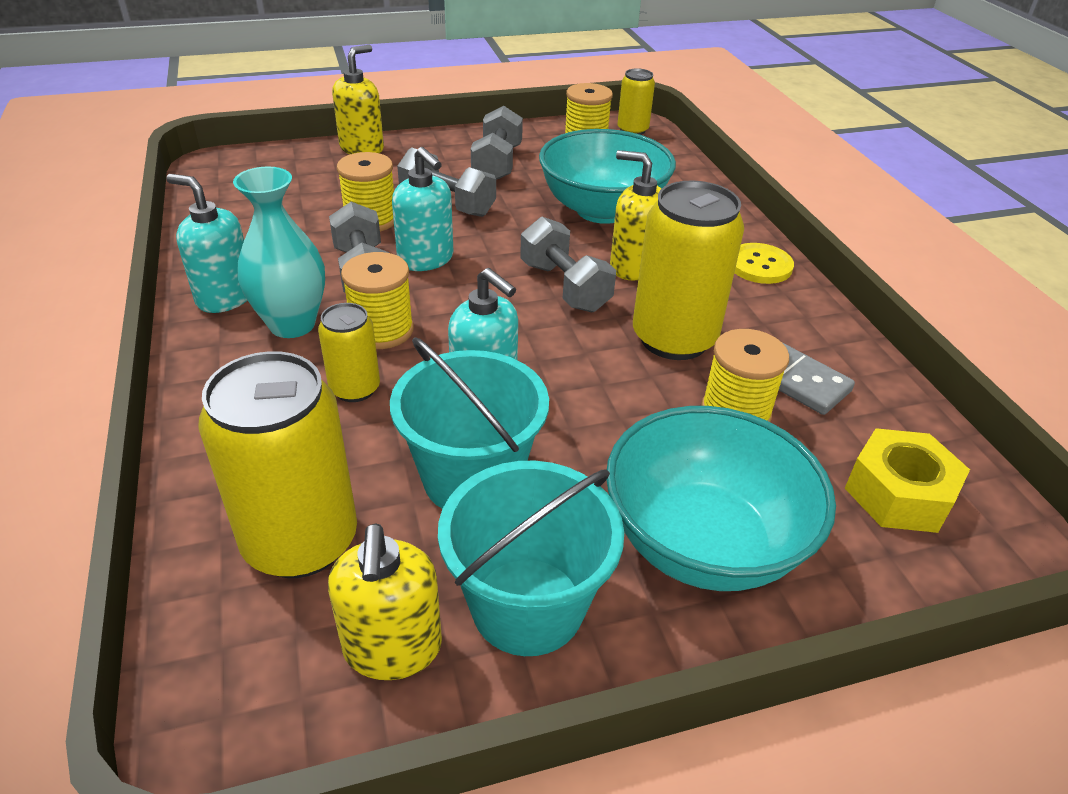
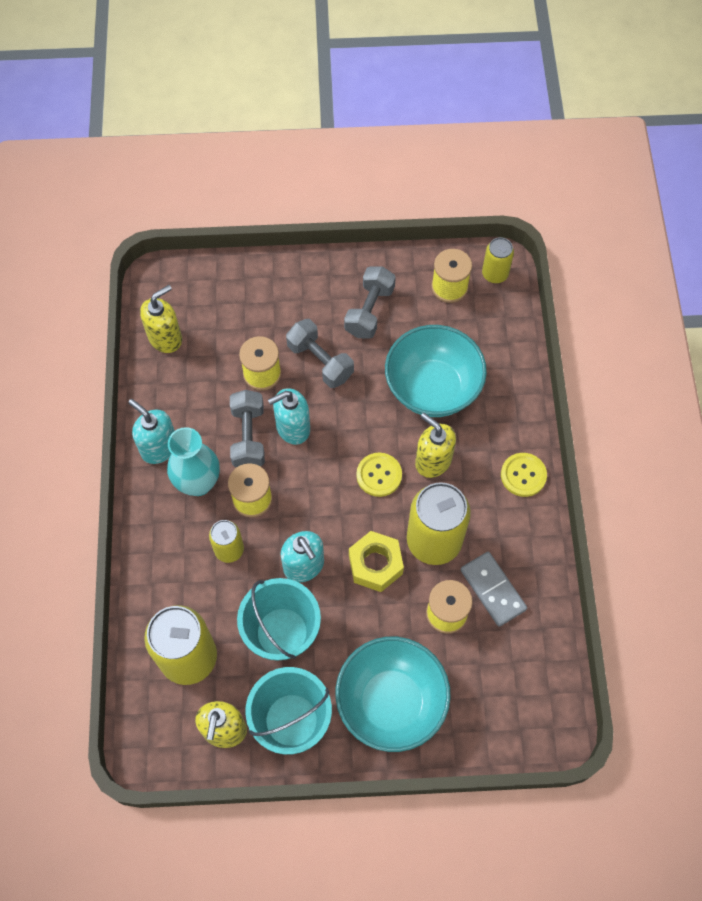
camera: 15 degrees right, 25 degrees up
(362, 148) = (269, 272): yellow soap dispenser -> yellow soap dispenser (165, 338)
(426, 259) = (292, 428): turquoise soap dispenser -> turquoise soap dispenser turned 90 degrees clockwise
(564, 287) = (379, 475): grey dumbbell -> yellow button
(898, 493) = (512, 692): yellow nut -> yellow nut (375, 564)

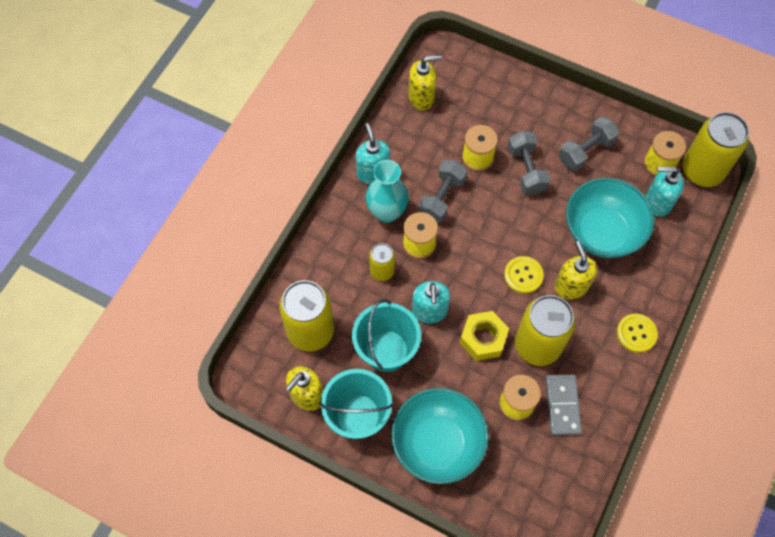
camera: 30 degrees right, 0 degrees up
(292, 428) = (478, 208): turquoise soap dispenser -> turquoise soap dispenser (657, 202)
(495, 274) = (702, 171): yellow can -> yellow can, size x1.87

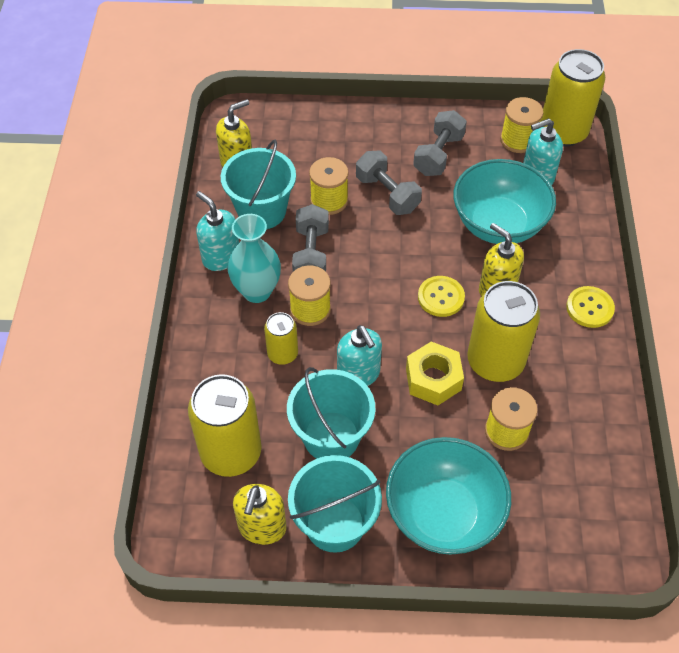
camera: 25 degrees left, 10 degrees down
(421, 146) = (261, 211): none -> turquoise bucket
(562, 405) = (556, 412): grey domino -> none

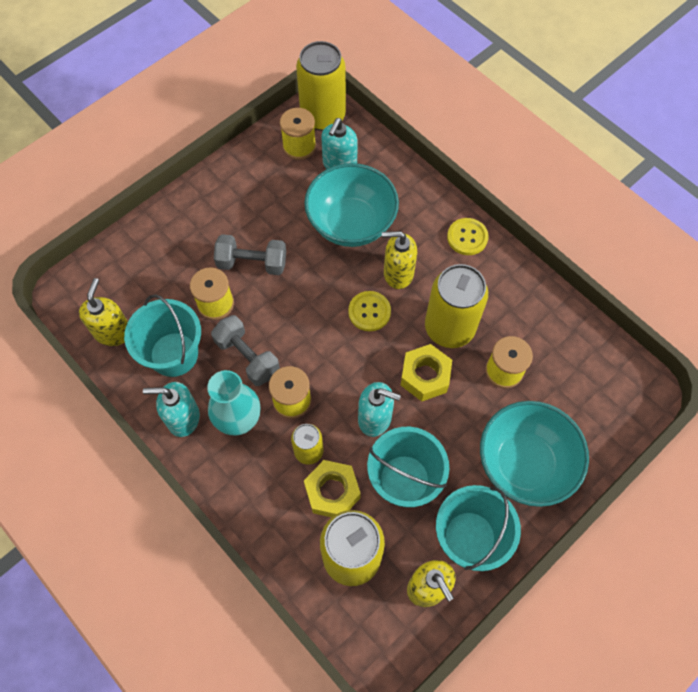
camera: 45 degrees left, 10 degrees up
(268, 396) = (332, 492): none -> yellow nut
(438, 155) = (256, 202): grey dumbbell -> none

